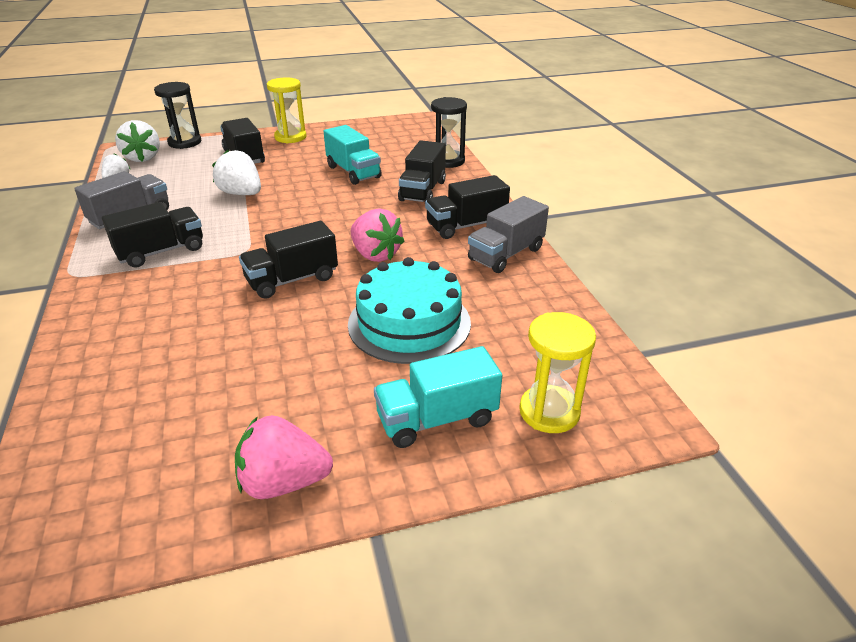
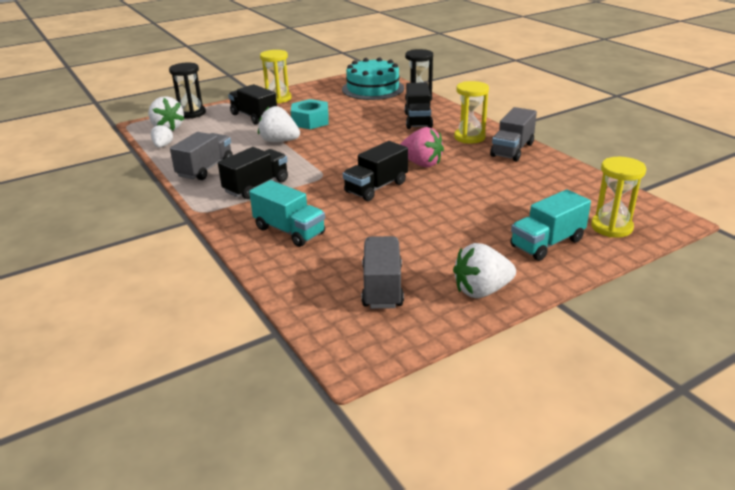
camera: 15 degrees left, 5 degrees down
(165, 441) = (382, 287): none -> grey truck
(283, 482) = (481, 291): pink strawberry -> white strawberry
(299, 172) = (310, 121): none -> turquoise nut
(353, 172) = (353, 115): turquoise truck -> turquoise truck (289, 231)
(409, 323) = (483, 198): turquoise cake -> turquoise cake (373, 89)
(466, 226) = (469, 137): black truck -> yellow hourglass

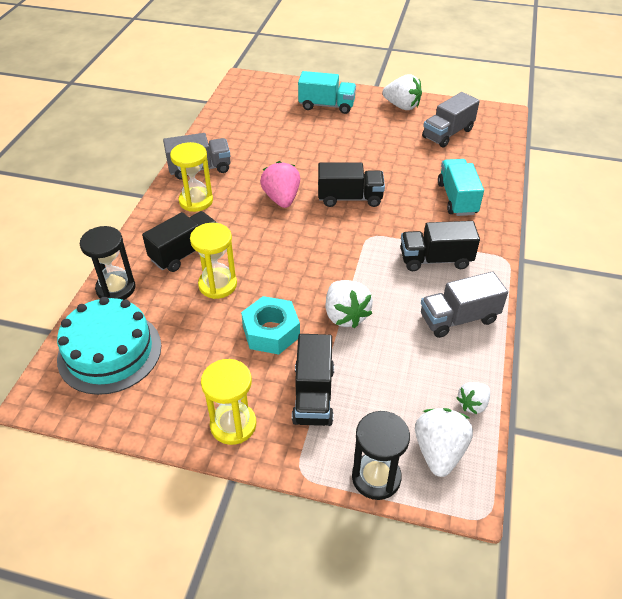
camera: 135 degrees left, 15 degrees up
(611, 227) = (278, 94): yellow hourglass -> yellow hourglass (218, 285)

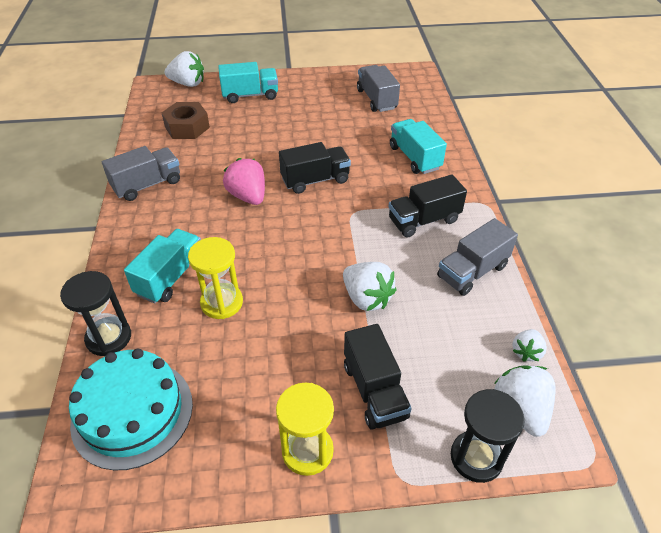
camera: 20 degrees left, 0 degrees up
(185, 252) = (171, 277): black truck -> turquoise truck
(196, 201) = (158, 219): yellow hourglass -> none
(256, 124) = (187, 127): none -> brown nut
(271, 332) = (300, 337): turquoise nut -> none
(402, 106) = (322, 82): white strawberry -> white strawberry (188, 84)
(447, 134) = (376, 99): grey truck -> grey truck turned 135 degrees clockwise

